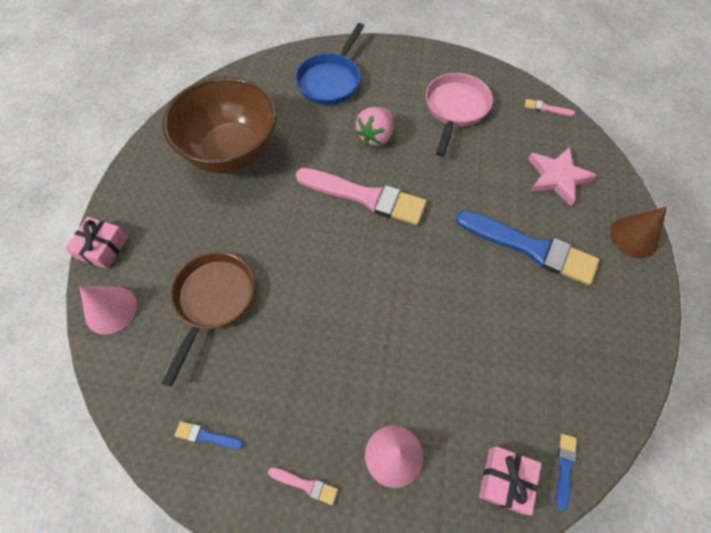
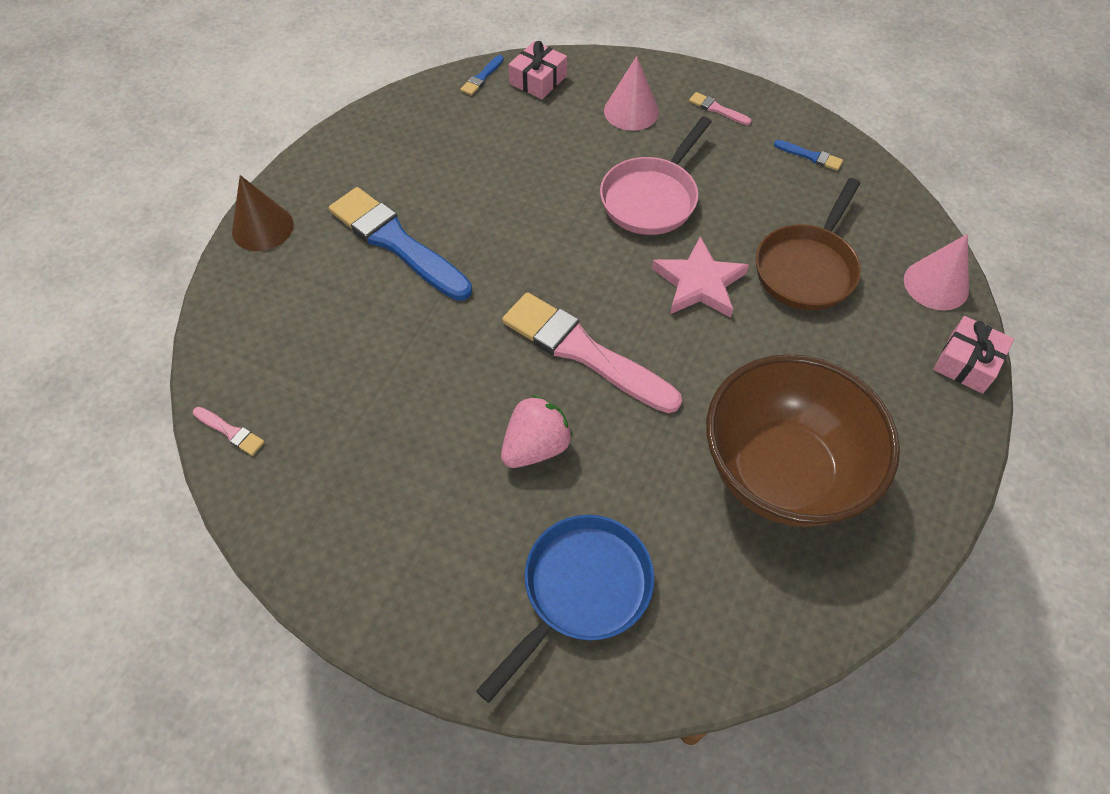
camera: 165 degrees left, 5 degrees down
(455, 109) = (380, 468): pink pan -> pink pan (651, 198)
(557, 177) = (299, 318): pink star -> pink star (699, 283)

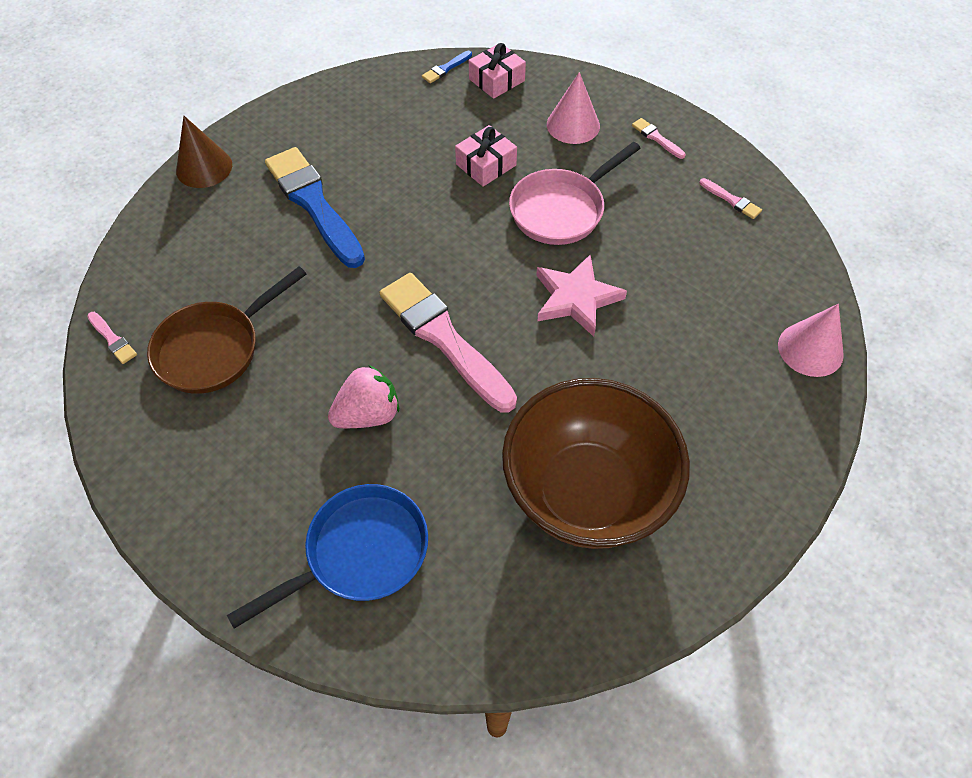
camera: 15 degrees right, 0 degrees up
(807, 268) = (686, 306): brown pan -> brown pan (214, 348)
(810, 156) = (731, 200): blue brush -> pink brush
(967, 362) = (812, 431): pink gift -> pink gift (486, 165)

